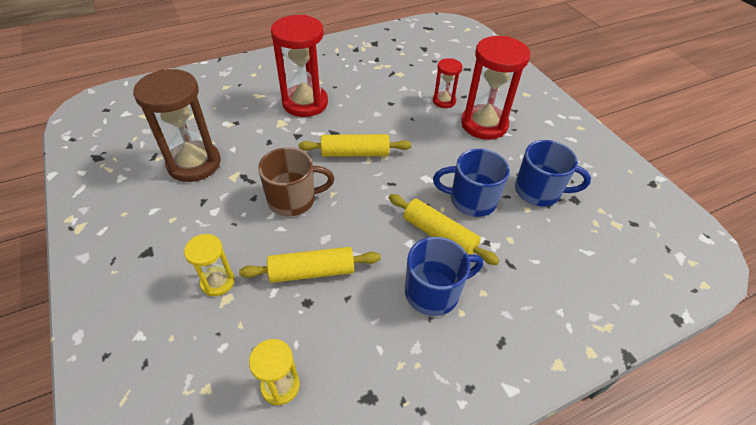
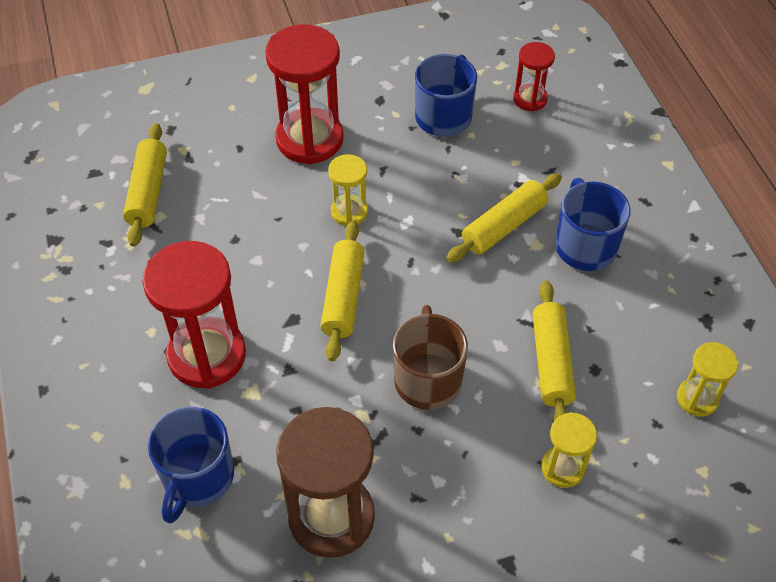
camera: 80 degrees left, 5 degrees up
(416, 67) = (148, 192): none -> yellow rolling pin
(427, 149) = (349, 212): none -> yellow hourglass
(444, 101) = (246, 173): red hourglass -> red hourglass (530, 99)
(471, 200) = (451, 183): blue mug -> blue mug (197, 477)

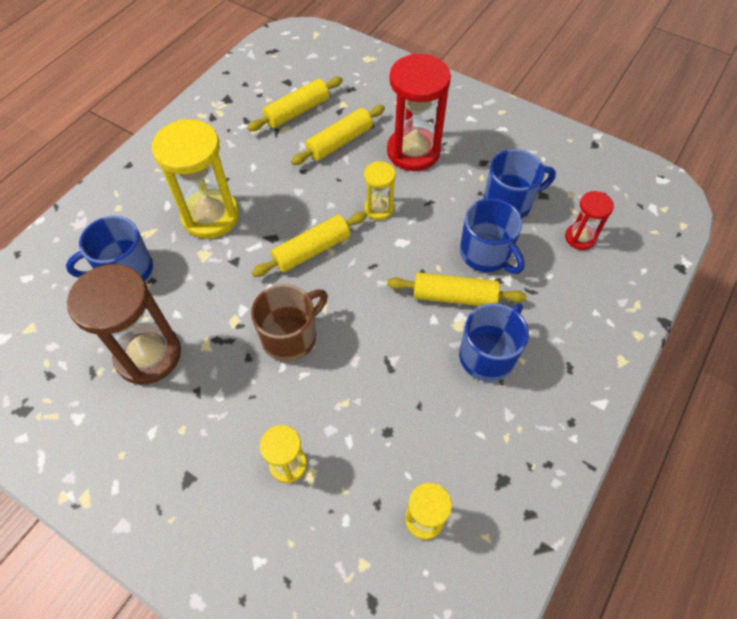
camera: 50 degrees right, 5 degrees up
(207, 355) = (210, 216): red hourglass -> yellow hourglass
(482, 172) = (485, 254): none -> blue mug
(551, 362) = (368, 400): yellow rolling pin -> yellow rolling pin (339, 142)

